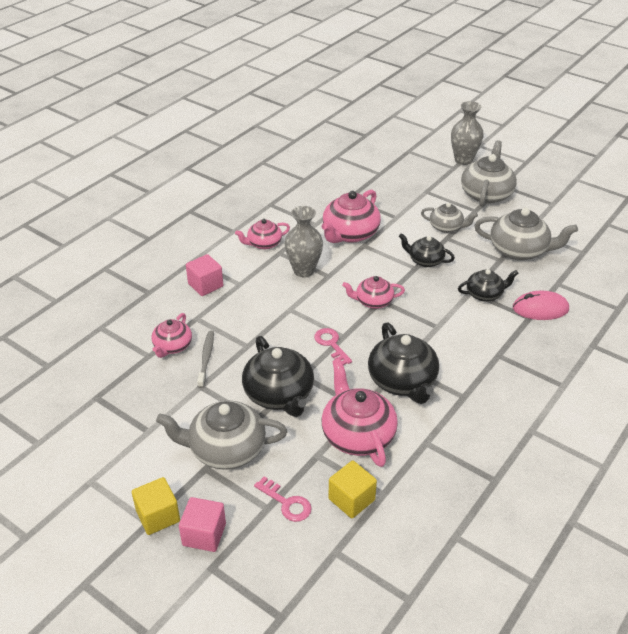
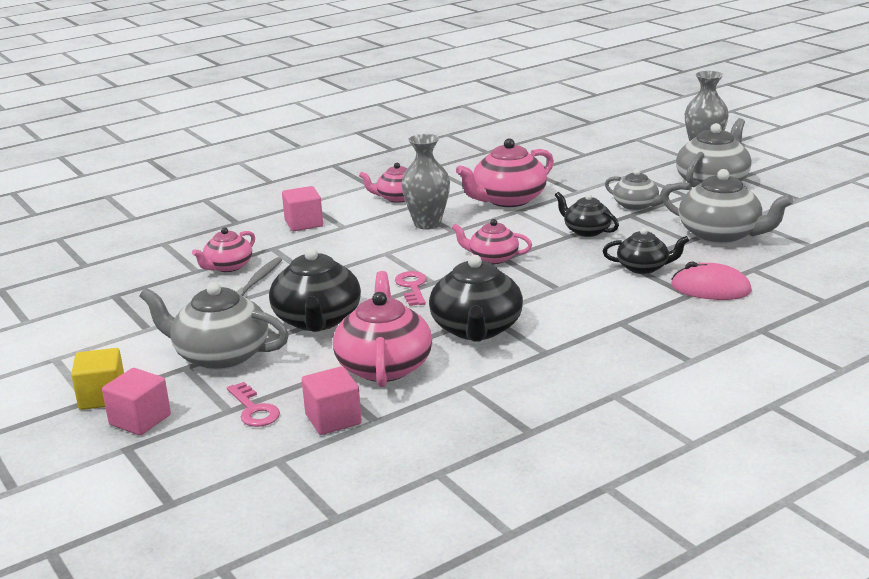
camera: 20 degrees right, 15 degrees down
(351, 499) = (333, 419): yellow cube -> pink cube

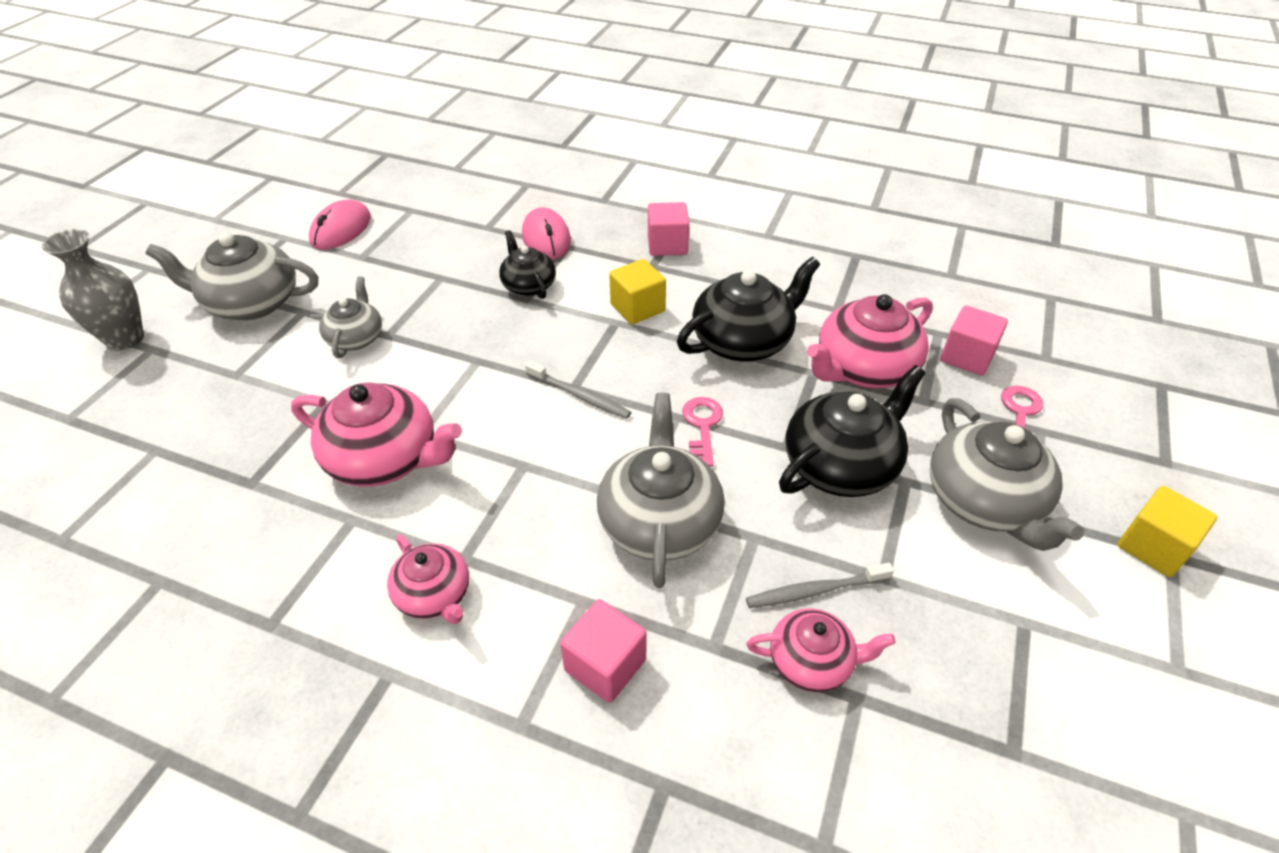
camera: 125 degrees left, 20 degrees up
(140, 420) = (1132, 484): pink cube -> pink cube (667, 245)
(412, 287) = (702, 427): pink key -> pink key turned 135 degrees clockwise
(427, 224) = (516, 504): grey vase -> none
(492, 258) = (580, 396): pink teapot -> grey toothbrush
(566, 300) = (637, 308): none -> yellow cube
(586, 231) = (456, 351): black teapot -> none
(721, 235) = (414, 261): grey teapot -> grey teapot (659, 521)
(797, 217) = (341, 229): none -> pink mouse

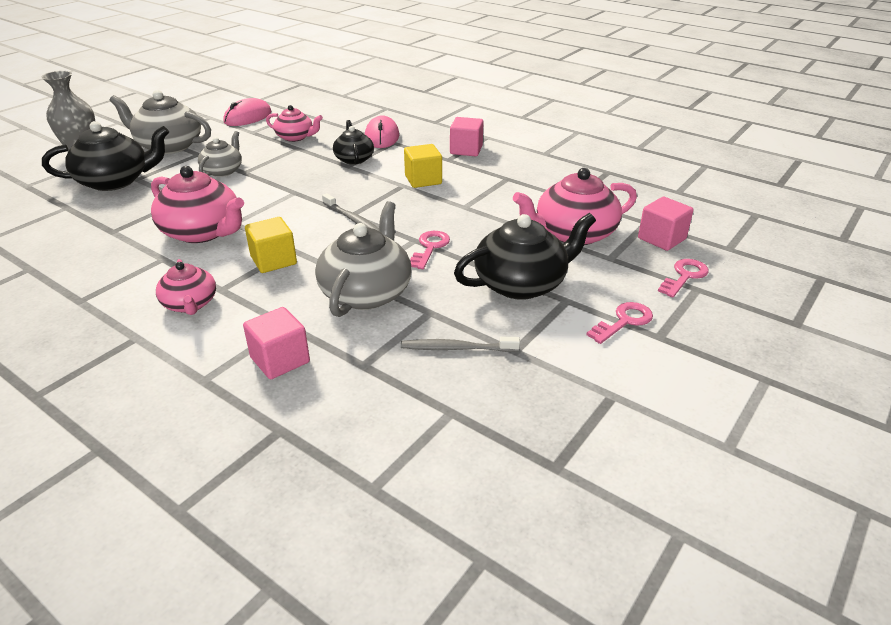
camera: 15 degrees right, 10 degrees down
(743, 341) = (490, 207): black teapot -> black teapot (115, 181)
(812, 661) = (429, 386): pink teapot -> pink teapot (295, 137)
(985, 501) = (624, 321): grey teapot -> pink key
(1153, 547) = (752, 371): yellow cube -> yellow cube (273, 260)

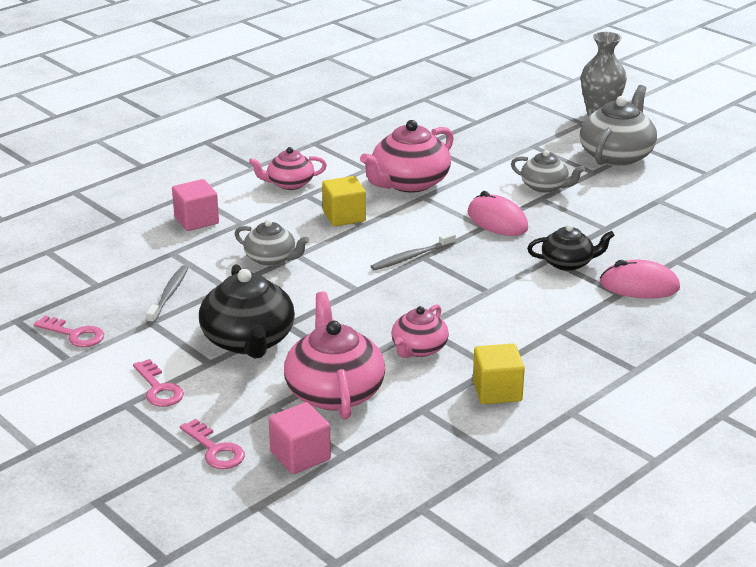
camera: 100 degrees right, 5 degrees down
(115, 181) = (528, 136): black teapot -> none
(248, 117) = (708, 196): pink mouse -> pink mouse (497, 221)
(295, 137) = (639, 227): pink teapot -> pink teapot (418, 349)
(366, 292) = (271, 258): grey teapot -> grey teapot, size x0.59
(423, 180) = (499, 305): yellow cube -> yellow cube (497, 391)
(430, 248) = (337, 296): pink key -> pink key (74, 334)
(466, 150) = (589, 346): pink cube -> none

